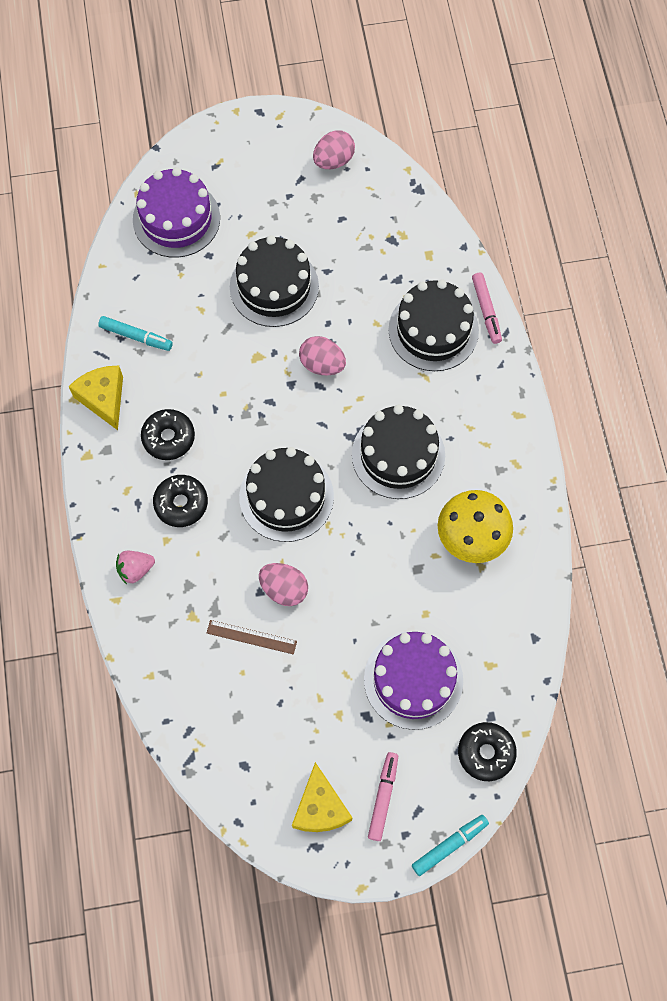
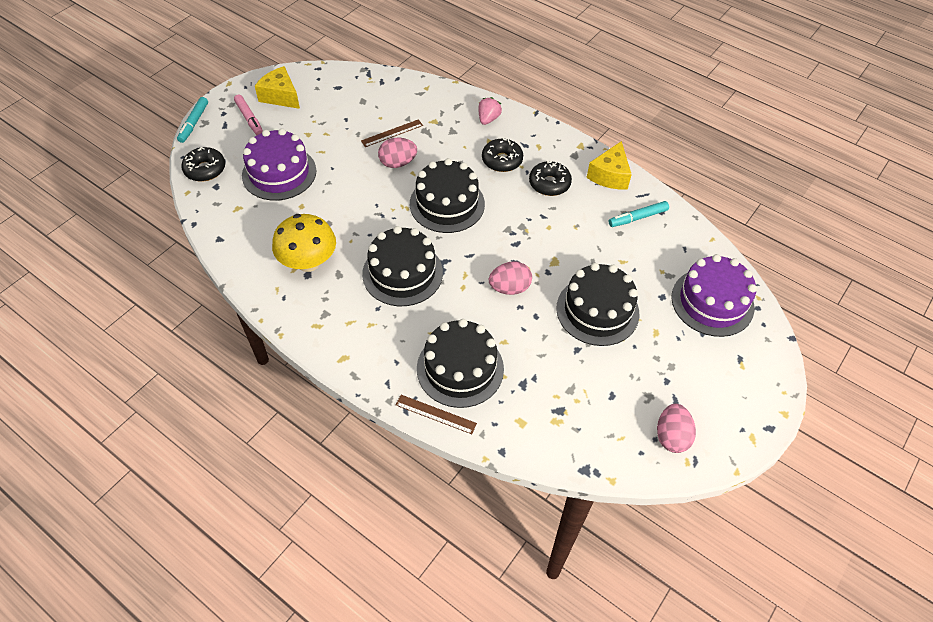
camera: 135 degrees right, 15 degrees down
(103, 399) = (610, 175): yellow cheese -> yellow cheese turned 90 degrees clockwise
(486, 311) = (435, 414): pink marker -> brown ruler

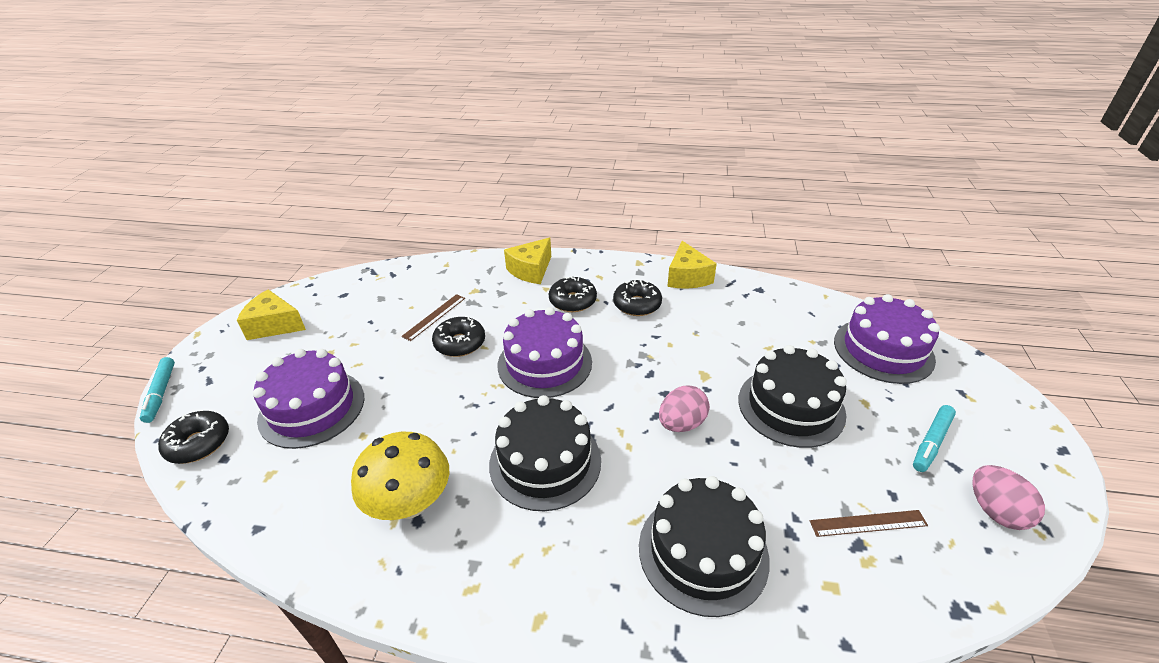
camera: 25 degrees left, 15 degrees down
(249, 119) = (242, 362): pink marker -> none
(398, 163) = (460, 343): pink egg -> black donut
(435, 414) = (722, 637): brown ruler -> brown ruler (868, 523)
(447, 204) = (544, 363): black cake -> purple cake
(488, 119) = (531, 270): pink strawberry -> yellow cheese
(637, 218) = (745, 303): turquoise marker -> turquoise marker (931, 442)

